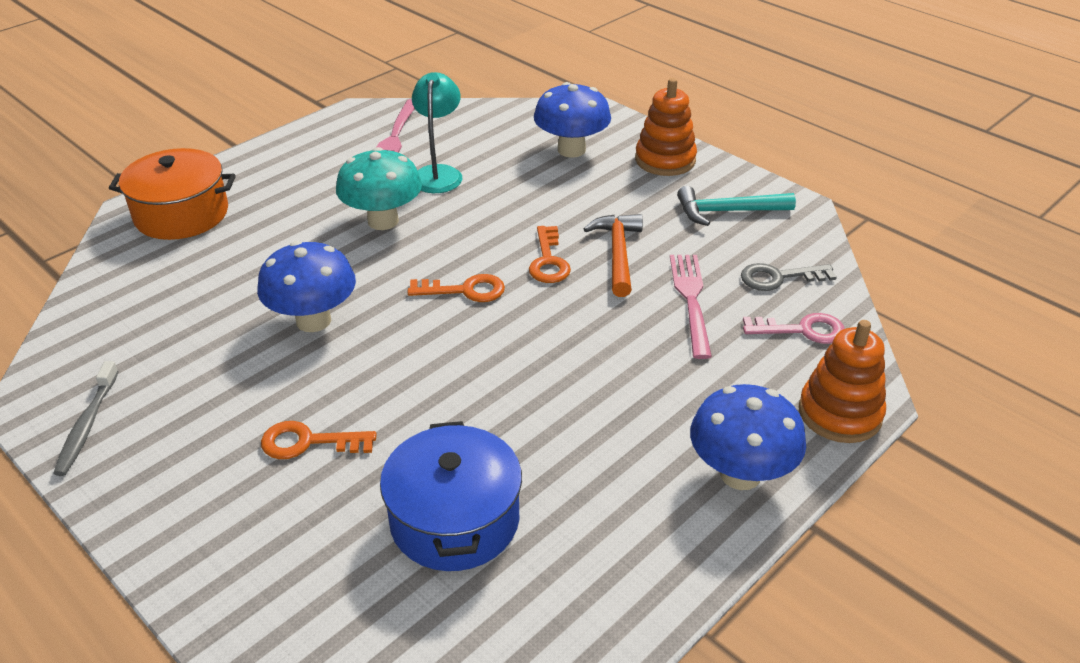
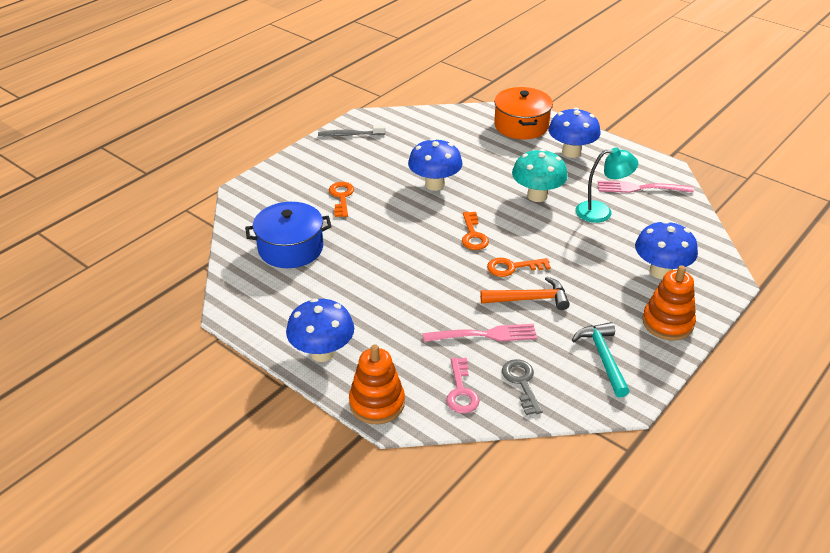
camera: 85 degrees right, 0 degrees up
(283, 178) = (571, 152): none -> blue mushroom

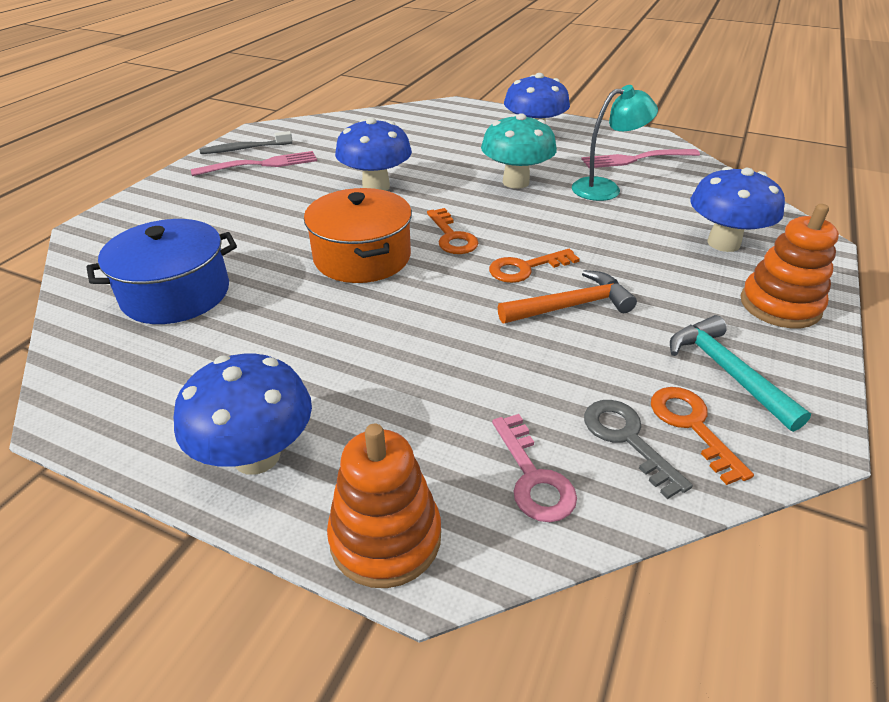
camera: 15 degrees left, 0 degrees up
(341, 197) = (247, 217): orange key -> orange key (692, 426)
(484, 335) = (529, 370): pink fork -> pink fork (260, 164)
(521, 125) = (461, 118): orange pot -> orange pot (362, 257)

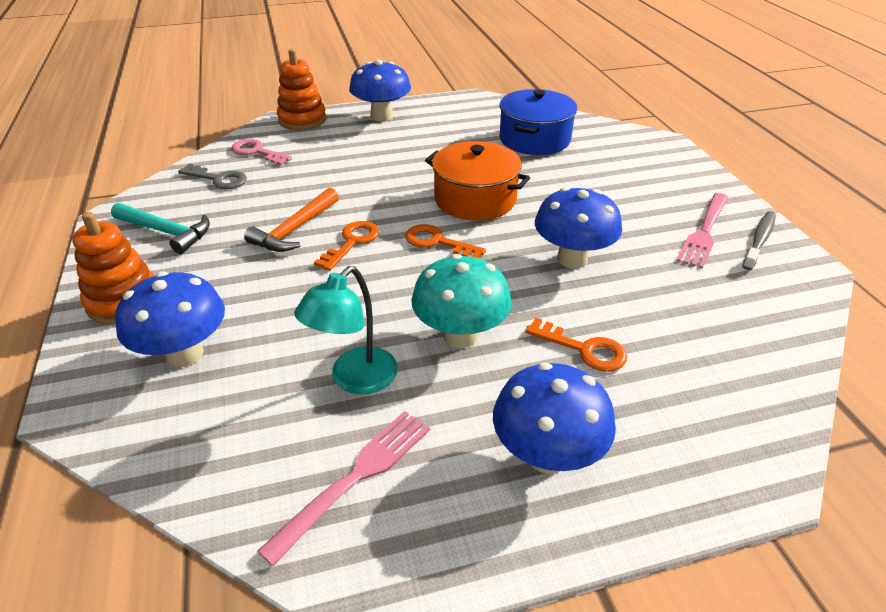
camera: 140 degrees right, 0 degrees up
(692, 426) = (184, 197): orange key -> orange key (584, 349)

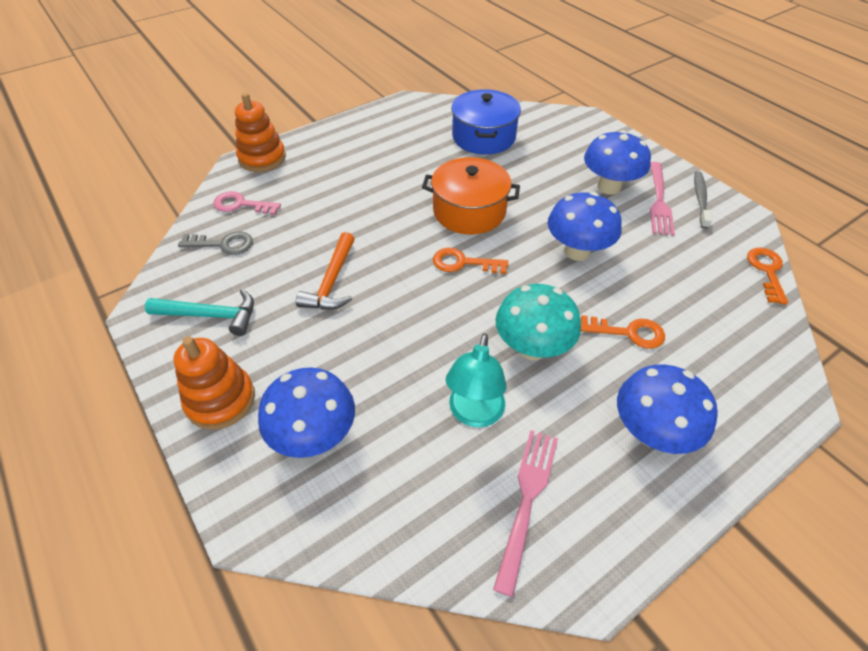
camera: 20 degrees left, 10 degrees up
(352, 242) = (391, 282): orange key -> orange key (767, 271)
(382, 116) = (336, 139): blue mushroom -> blue mushroom (609, 187)

